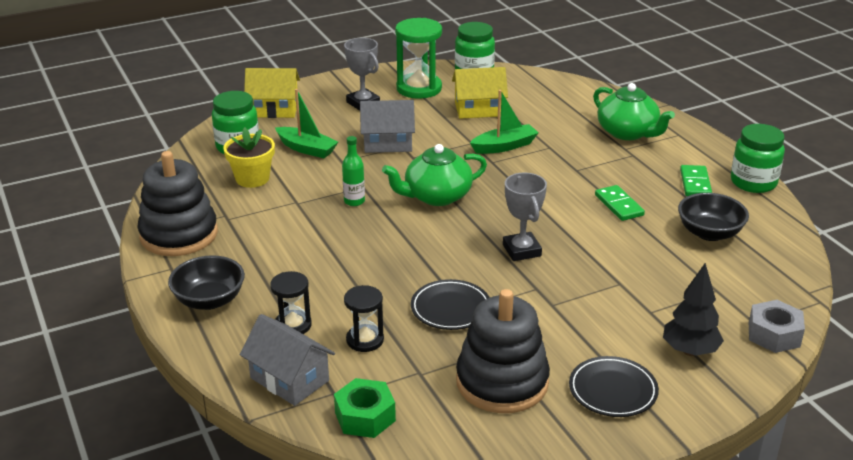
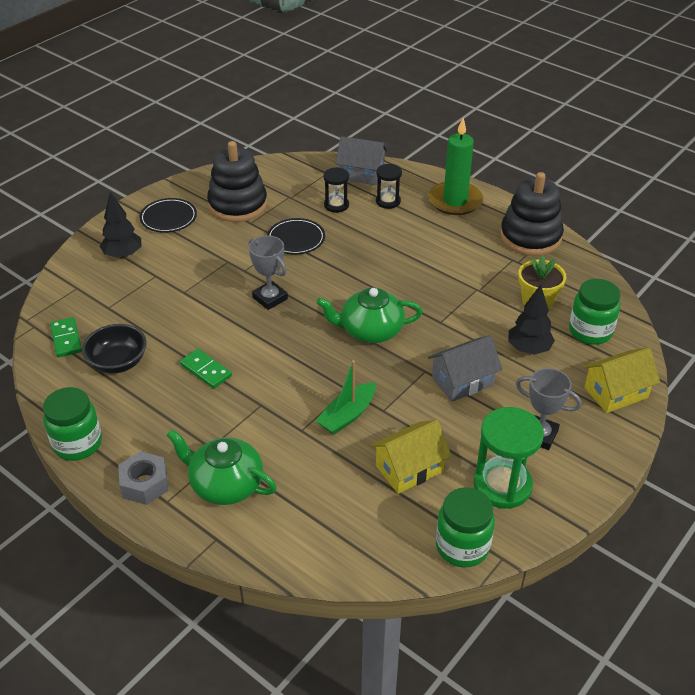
camera: 155 degrees right, 10 degrees up
(209, 300) = (455, 201): black bowl -> green candle
(306, 149) = (528, 349): green boat -> black tree
(354, 201) = (433, 304): green bottle -> none
(365, 417) = (304, 169): green nut -> none
(436, 196) = (370, 330): green teapot -> green teapot turned 135 degrees counterclockwise
(695, 183) = (138, 423): green domino -> green domino (66, 339)
(774, 334) = (64, 283): grey nut -> grey nut (144, 484)

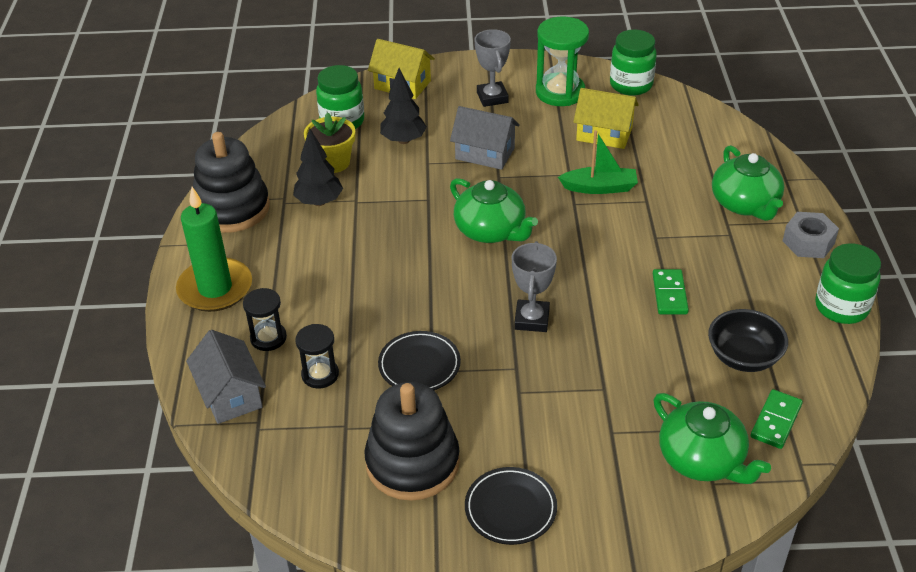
camera: 130 degrees left, 0 degrees up
(92, 294) = (702, 459): none -> green teapot
(123, 255) = (619, 491): black tree -> black tree (319, 202)

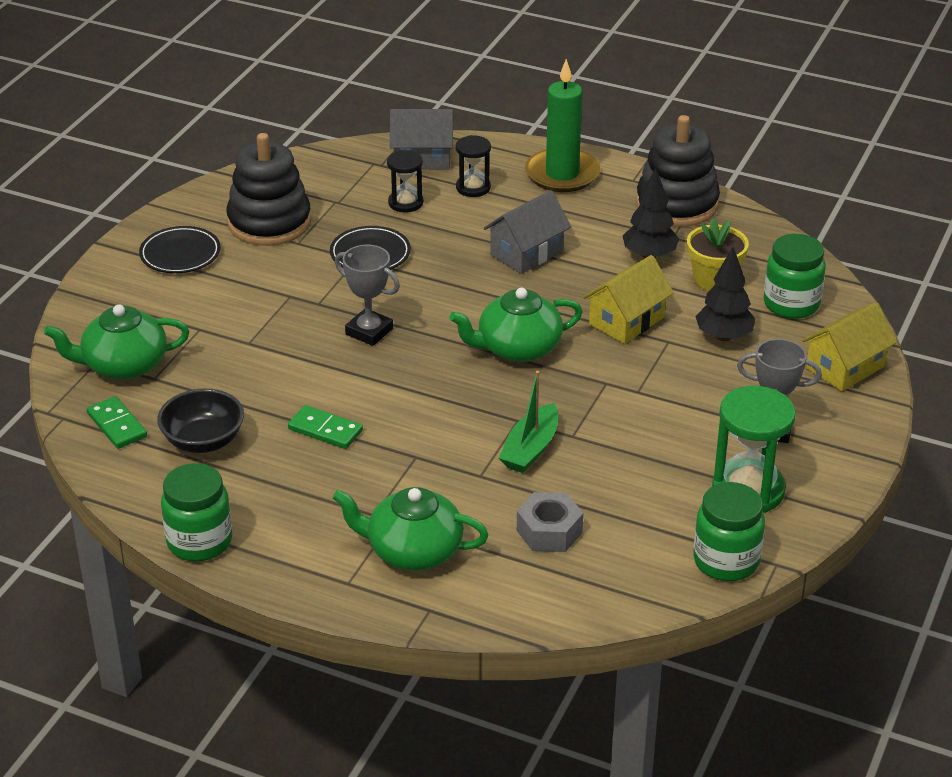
camera: 115 degrees right, 5 degrees down
(485, 153) = (657, 386): grey house -> grey house (526, 253)
(604, 134) = (631, 493): yellow house -> yellow house (626, 321)
(808, 242) = (310, 569): grey nut -> grey nut (549, 531)

